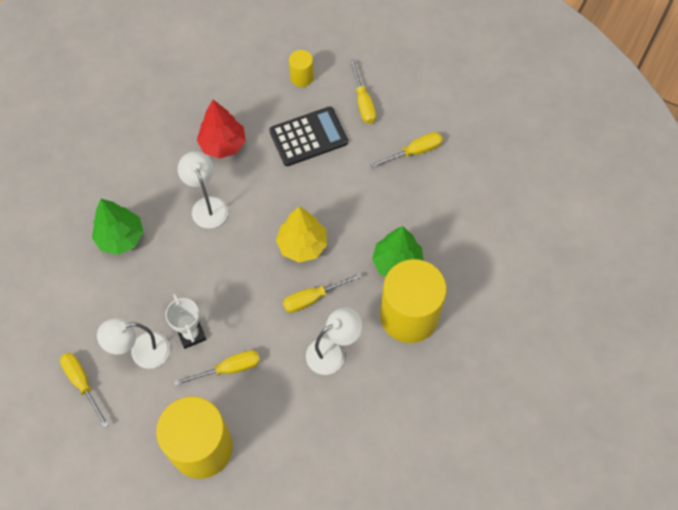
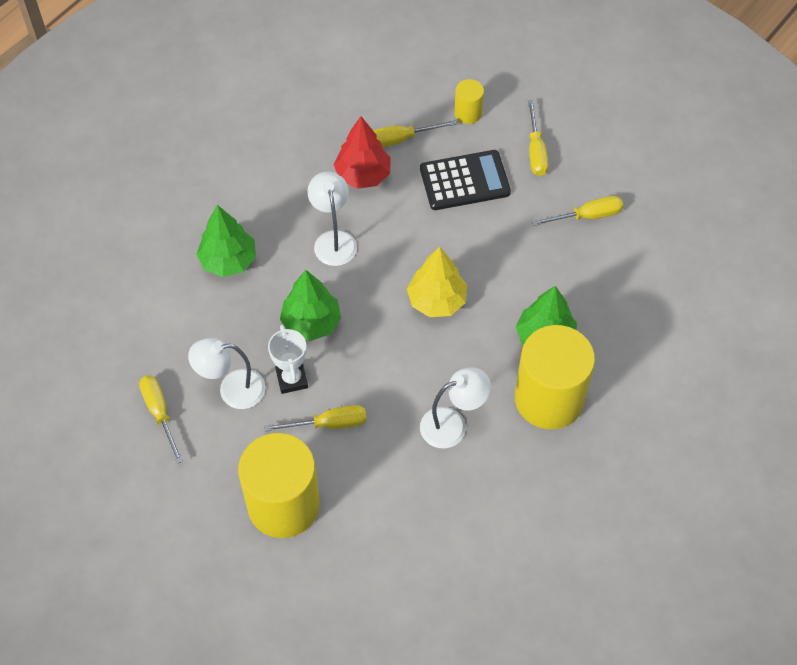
camera: 10 degrees right, 5 degrees down
(200, 281) = (311, 322): none -> green tree
(313, 298) = (439, 361): yellow screwdriver -> yellow screwdriver (400, 139)

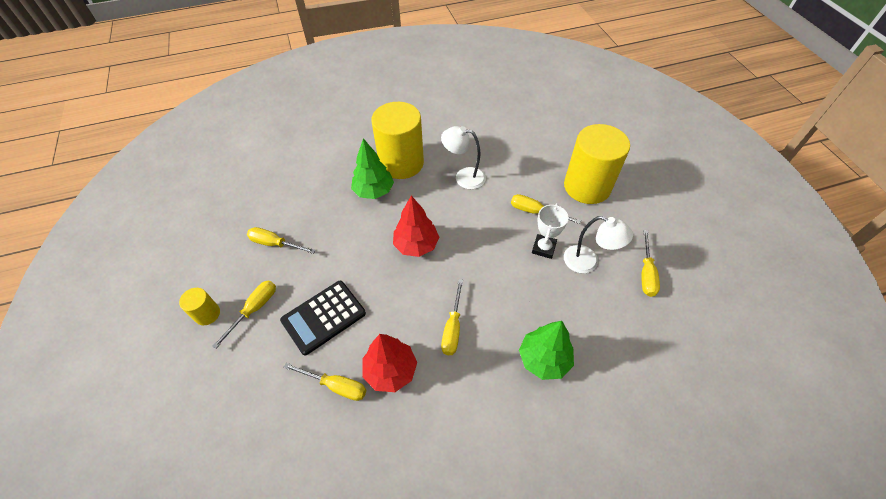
camera: 145 degrees left, 5 degrees down
(311, 322) = (508, 276): green tree -> none
(333, 240) = (453, 328): white lamp -> yellow screwdriver
(437, 300) = (416, 245): yellow tree -> red tree
(464, 181) = (323, 317): black calculator -> black calculator turned 60 degrees counterclockwise
(468, 113) = (265, 376): yellow cylinder -> yellow cylinder (207, 314)

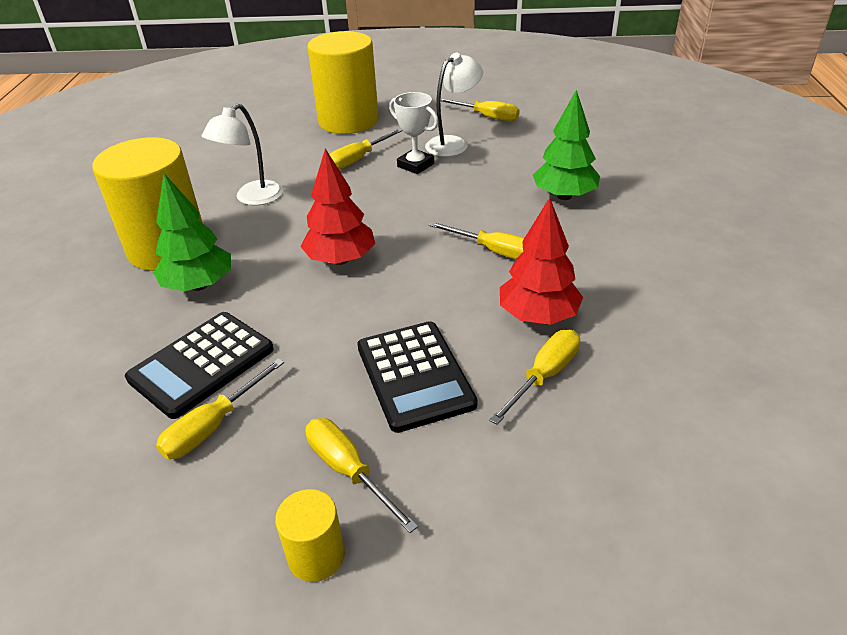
camera: 70 degrees left, 15 degrees down
(314, 220) = (201, 364): none -> black calculator

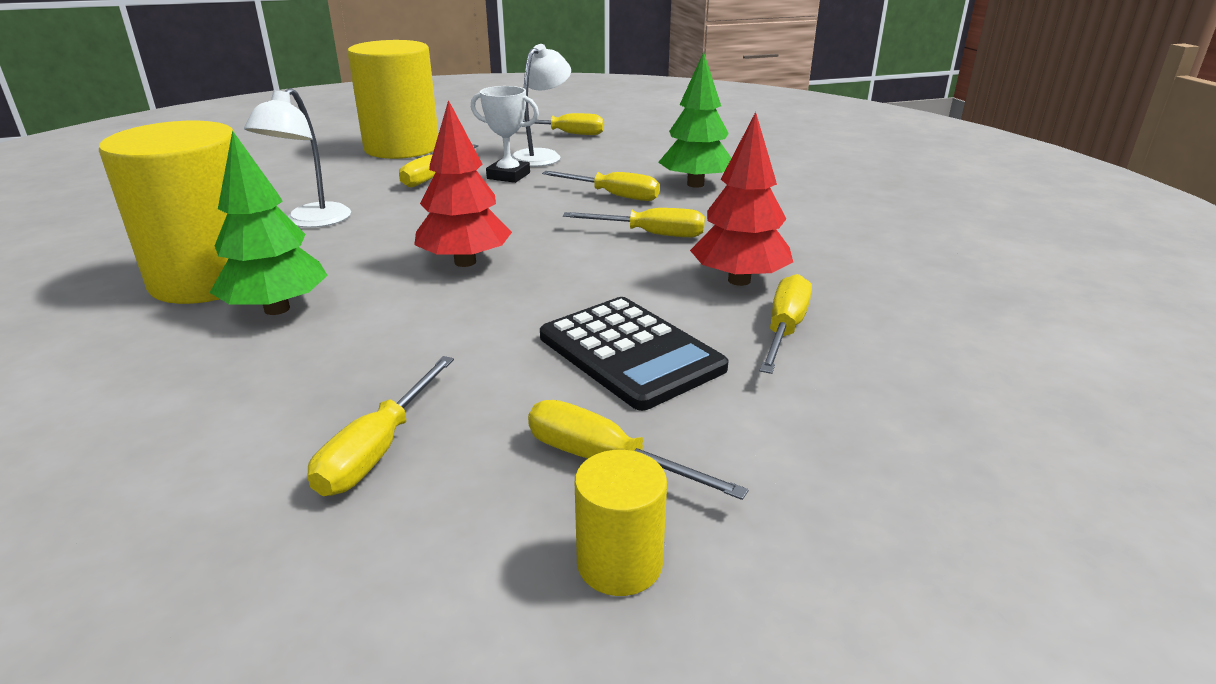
camera: 20 degrees left, 10 degrees down
(201, 364) = (323, 387): black calculator -> none
(488, 201) = (613, 196): none -> yellow screwdriver

